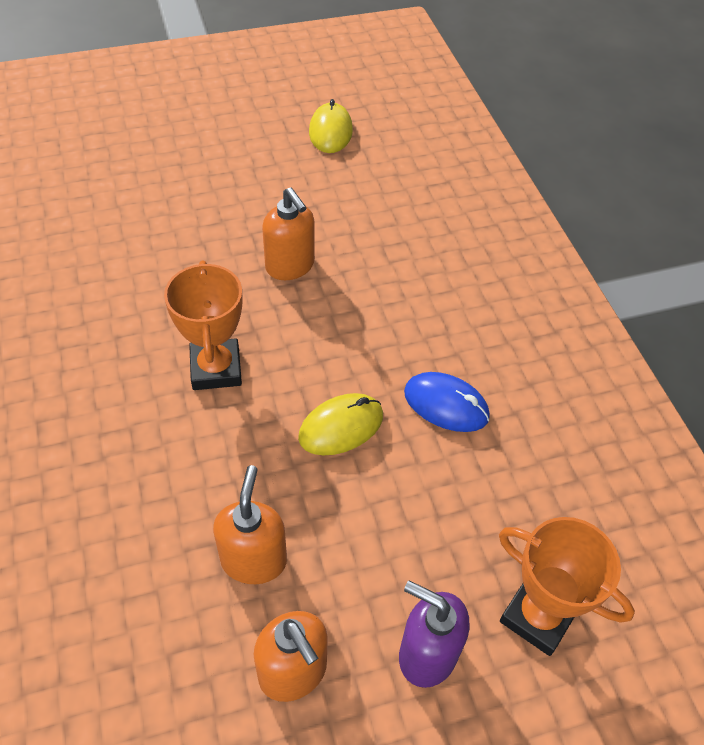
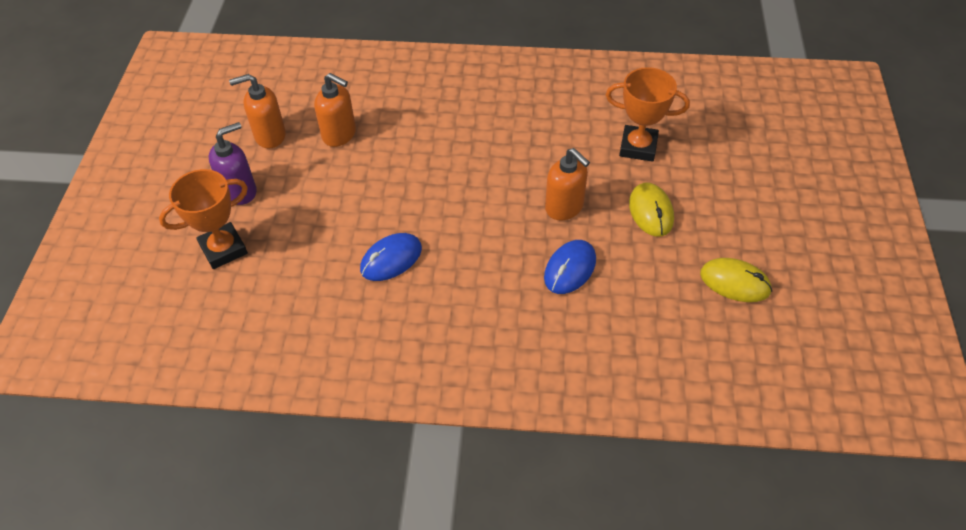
camera: 115 degrees right, 0 degrees up
(216, 369) = (483, 146): orange trophy -> orange trophy (638, 147)
(290, 266) = (564, 207): orange soap dispenser -> orange soap dispenser turned 120 degrees counterclockwise
(341, 426) = (404, 196): yellow mouse -> yellow mouse (651, 211)
(374, 243) = (570, 269): none -> blue mouse

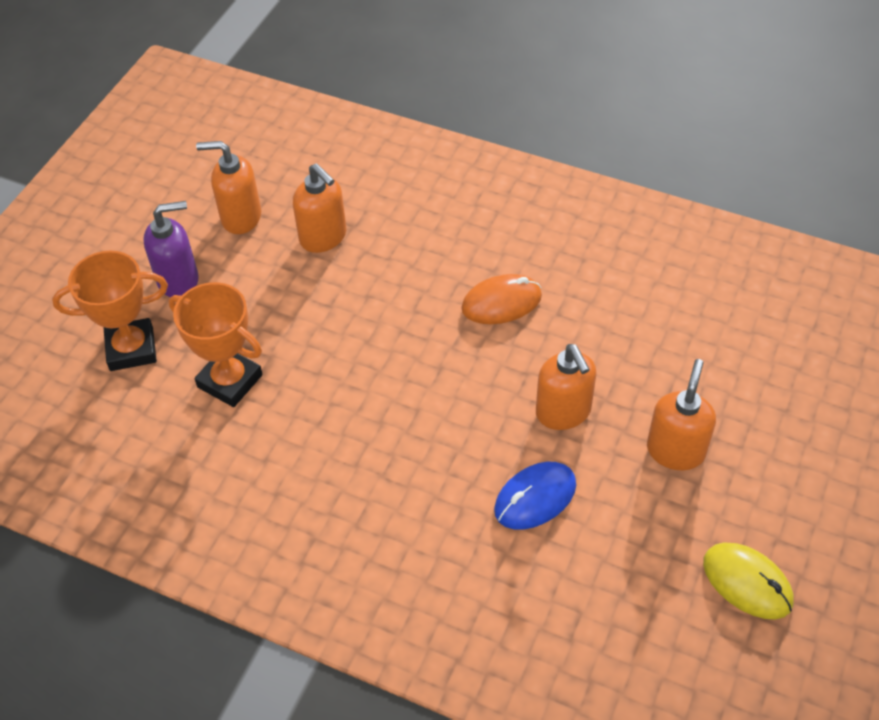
camera: 20 degrees right, 0 degrees up
(391, 259) = (319, 419): blue mouse -> none
(489, 146) = (501, 302): none -> orange mouse
(638, 147) = (697, 355): orange trophy -> orange trophy (230, 381)
(651, 211) = (675, 450): yellow mouse -> orange soap dispenser

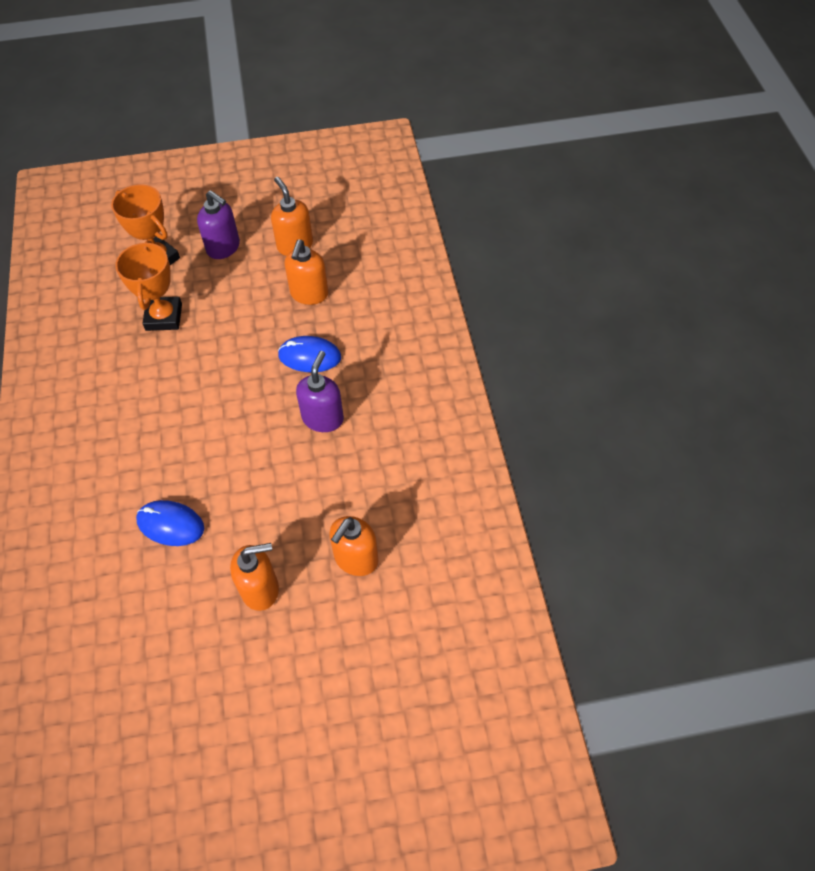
camera: 55 degrees right, 5 degrees up
(410, 276) = (309, 356): none -> blue mouse
(501, 302) = (323, 418): orange mouse -> purple soap dispenser
(563, 412) = (251, 504): orange soap dispenser -> orange soap dispenser (355, 559)
(747, 582) = (173, 690): yellow mouse -> none

